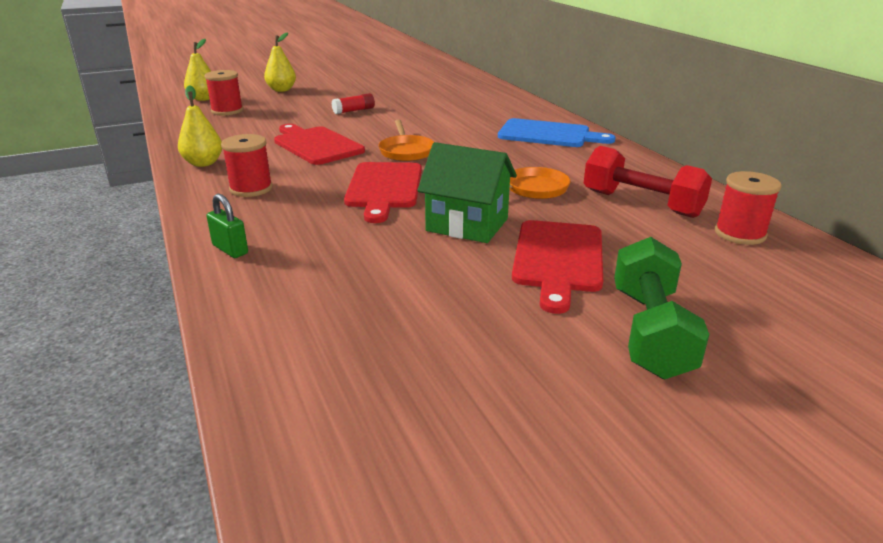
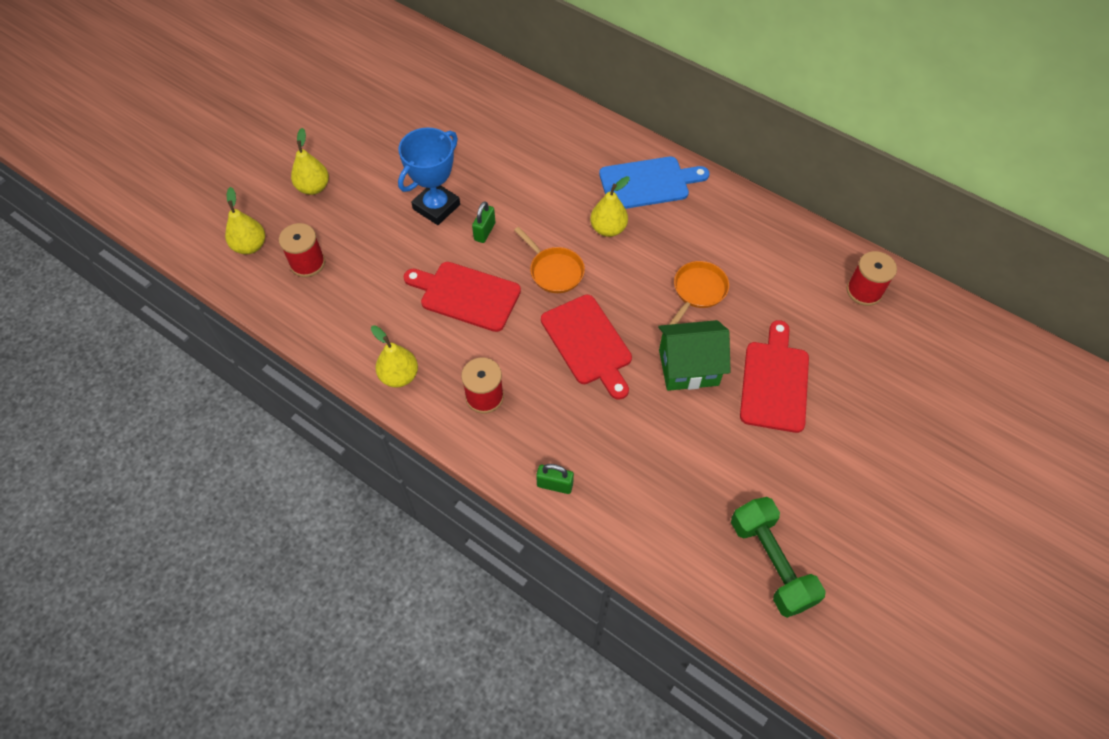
camera: 30 degrees left, 30 degrees up
(354, 111) = (436, 207): red glue stick -> blue trophy
(375, 125) = (484, 231): none -> green padlock
(482, 145) = (608, 229): none -> yellow pear
(558, 259) = (774, 382): red cutting board -> red cutting board turned 150 degrees counterclockwise
(641, 204) = (784, 277): red dumbbell -> none
(650, 332) = (867, 434): green dumbbell -> green dumbbell (771, 563)

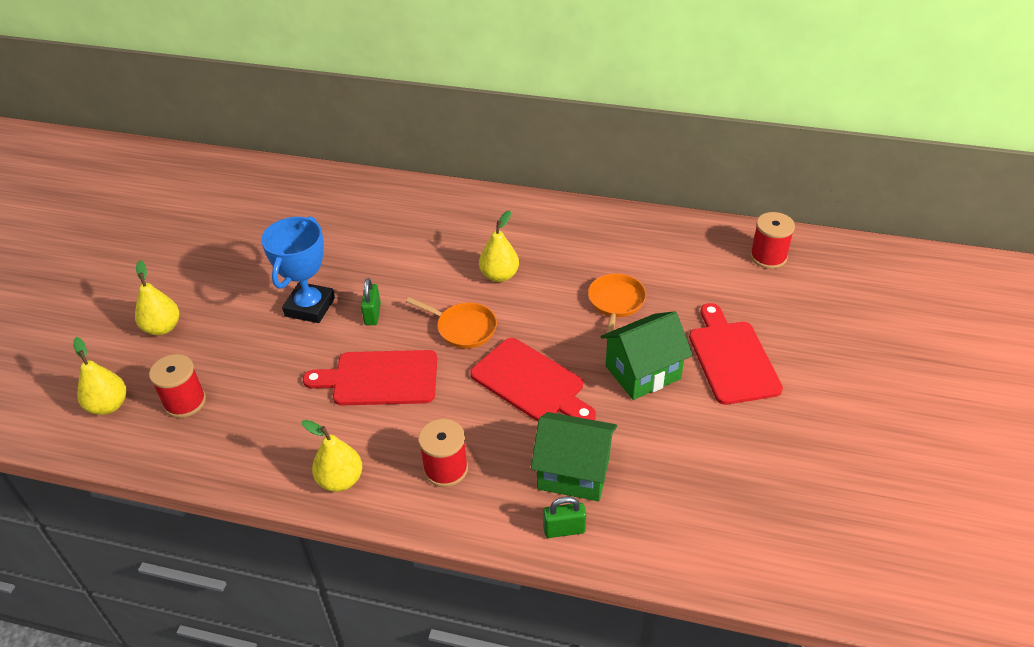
camera: 20 degrees left, 15 degrees down
(585, 438) = (573, 472): none -> green house
(648, 183) = (518, 226): blue cutting board -> none
(771, 563) = (822, 524): green dumbbell -> none

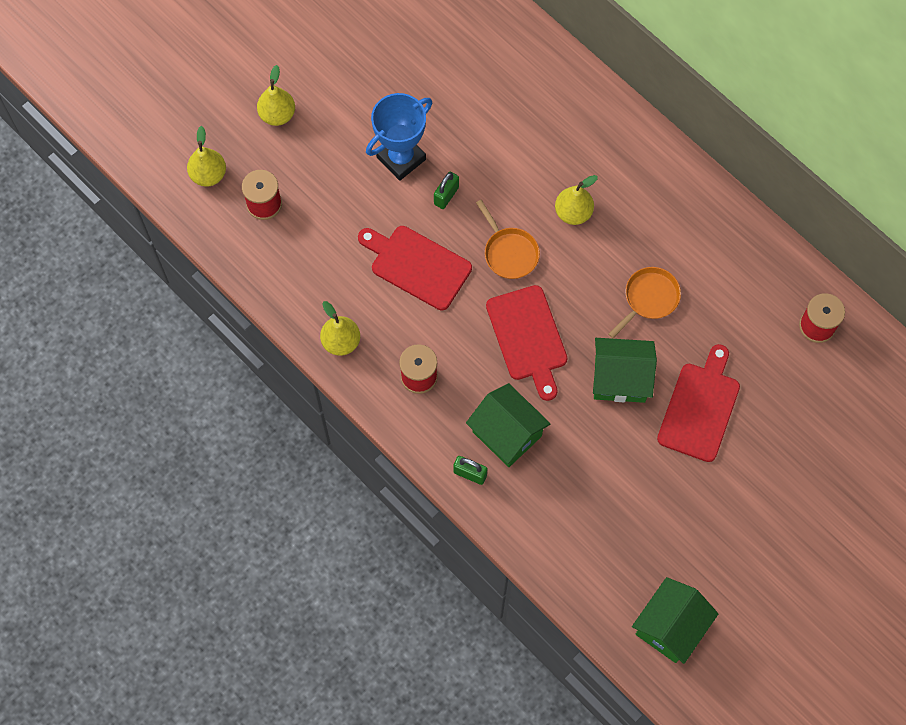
camera: 30 degrees right, 25 degrees up
(884, 559) = (670, 627): none -> green house

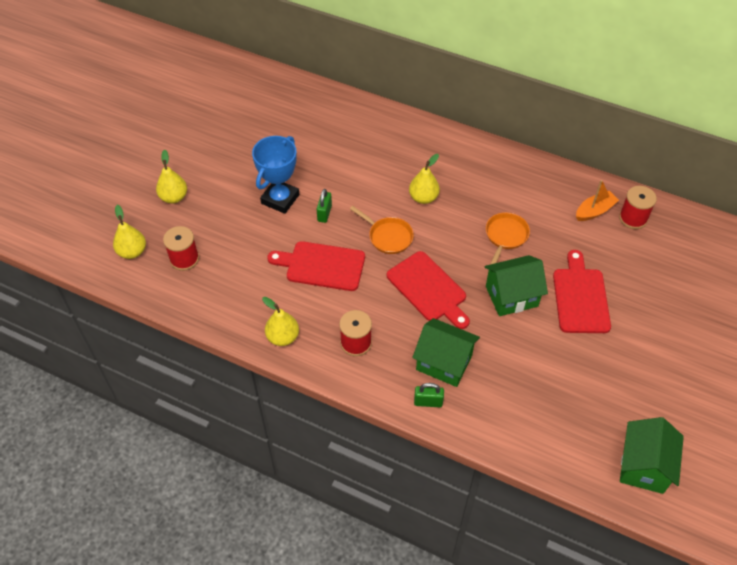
camera: 20 degrees left, 15 degrees down
(774, 300) = (594, 211): none -> orange boat

